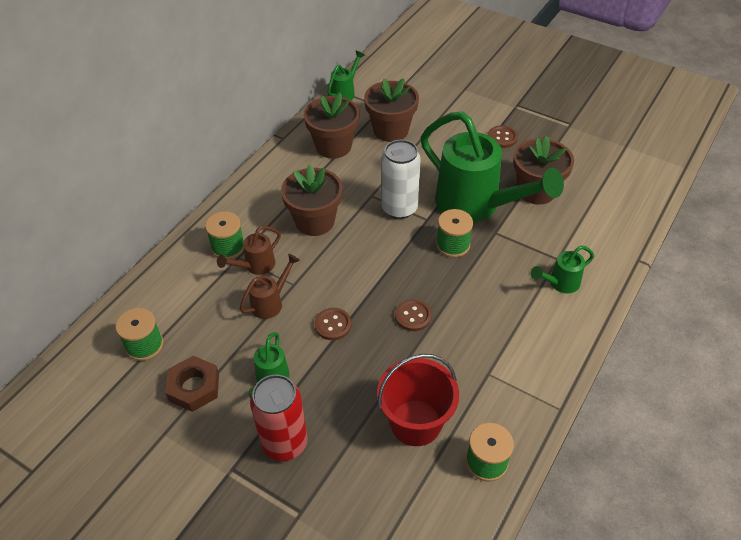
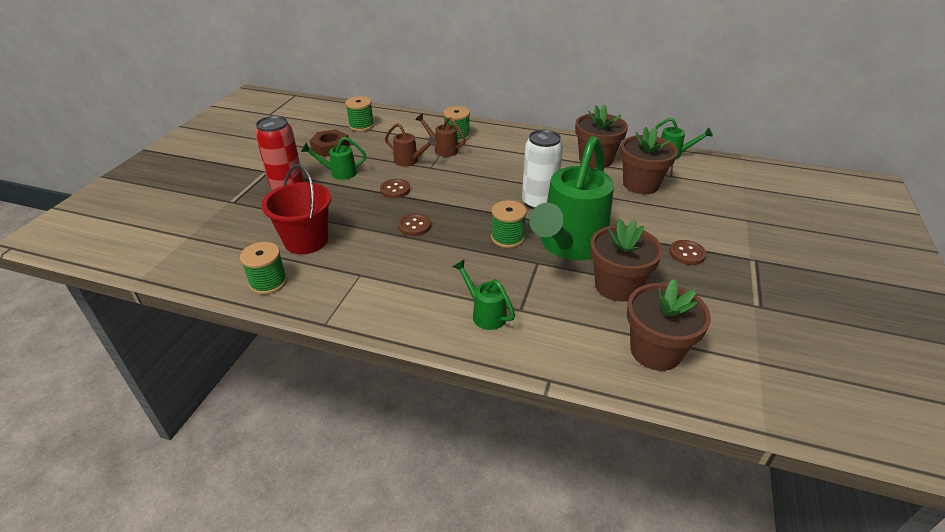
camera: 75 degrees right, 10 degrees down
(315, 221) = (500, 165): brown flower pot -> brown flower pot (655, 351)

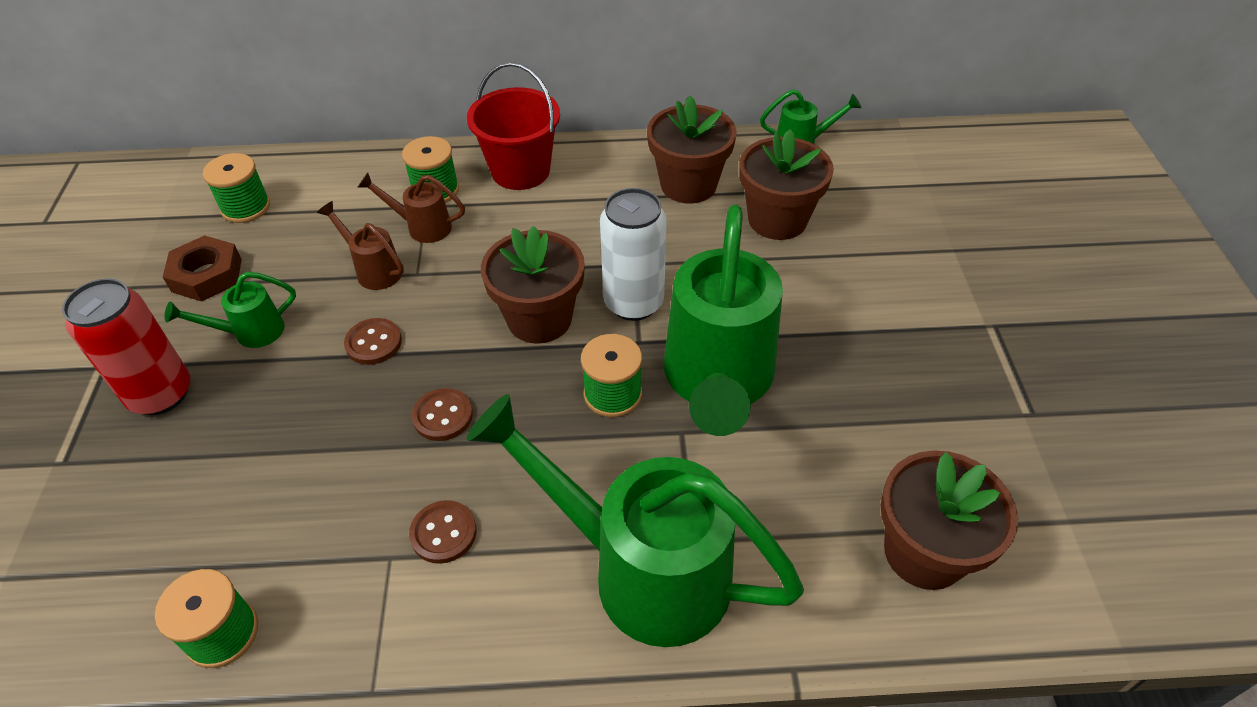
camera: 20 degrees left, 10 degrees up
(306, 241) = (254, 512): red bucket -> red bucket (520, 171)
(410, 161) = (373, 269): brown watering can -> brown watering can turned 150 degrees counterclockwise
(485, 313) = (640, 569): green watering can -> green watering can, size x2.26
(617, 286) = (821, 441): brown flower pot -> brown flower pot (539, 319)
(687, 253) = (896, 343): brown button -> brown button (443, 533)

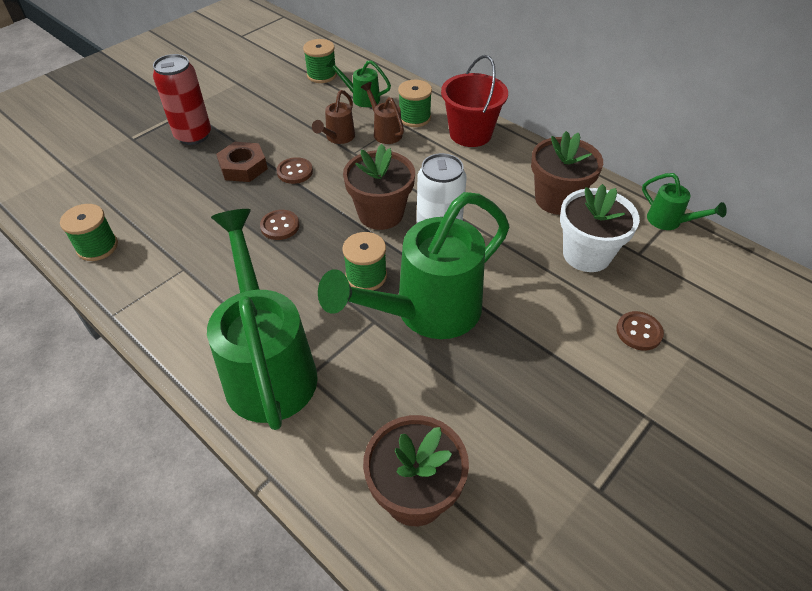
camera: 45 degrees right, 0 degrees up
(207, 275) = (270, 96): brown nut -> brown nut (243, 167)
(250, 333) = (254, 132): green watering can -> green watering can (361, 98)
(373, 269) = (337, 138): brown watering can -> brown watering can turned 150 degrees counterclockwise
(443, 533) = (214, 276): brown button -> brown button (639, 332)
(777, 220) = (586, 254): brown flower pot -> white flower pot

